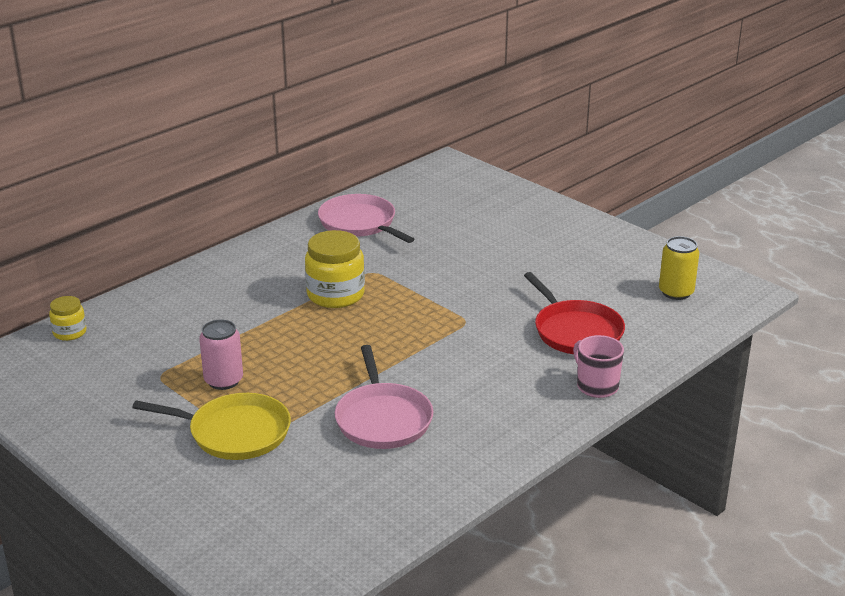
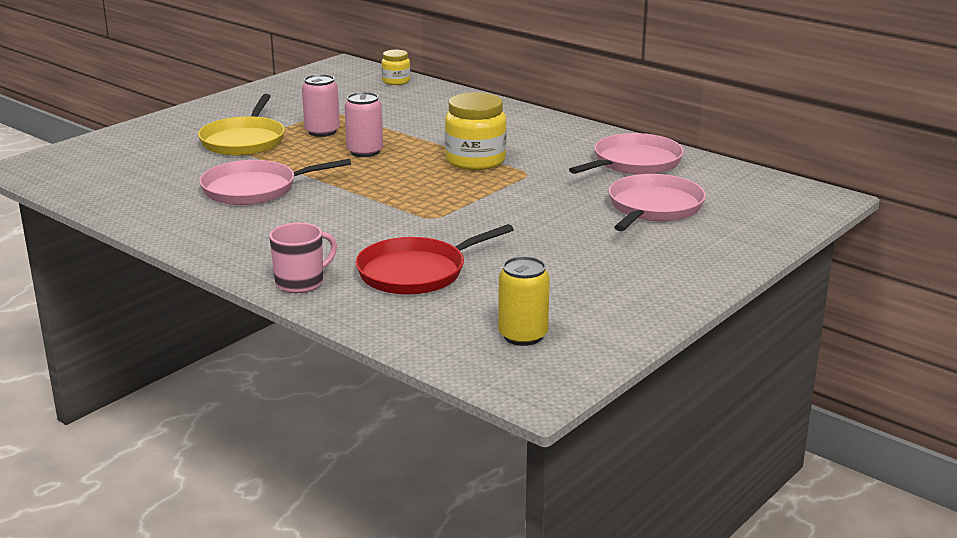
camera: 85 degrees right, 5 degrees down
(294, 354) = (365, 152): none -> pink can
(457, 225) = (653, 208): none -> pink pan

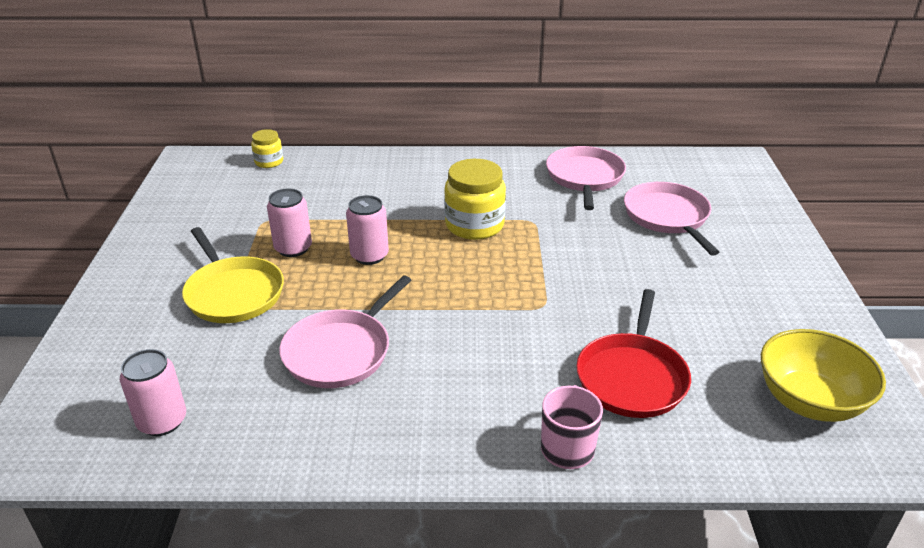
camera: 40 degrees left, 10 degrees up
(107, 181) = (162, 421): none -> pink can
(523, 336) = (809, 401): yellow can -> yellow bowl

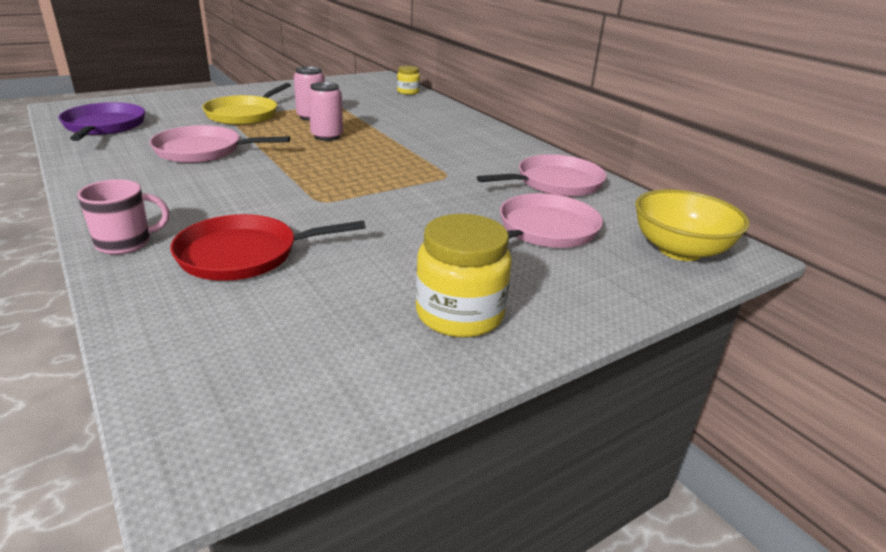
camera: 55 degrees right, 5 degrees down
(162, 421) = (104, 126): pink can -> purple pan
(474, 225) = (411, 158): yellow jar -> yellow jar (459, 314)
(809, 401) = (270, 363): yellow bowl -> yellow bowl (679, 250)

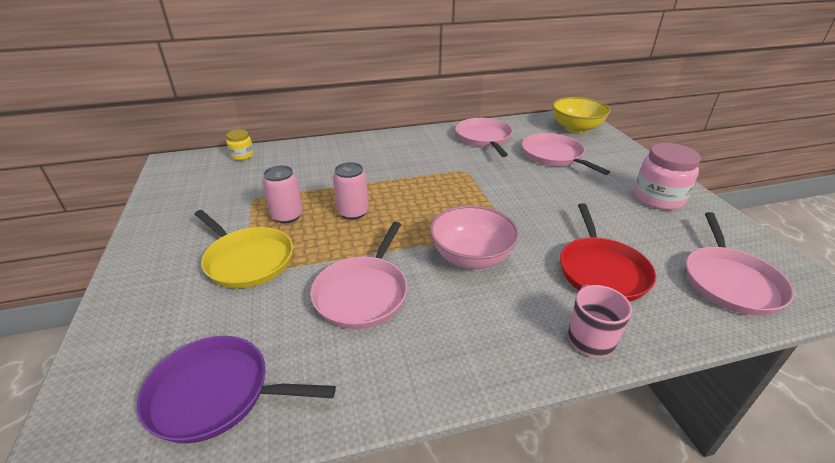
camera: 70 degrees left, 5 degrees up
(226, 354) = (729, 281): none -> pink pan
(261, 186) = (471, 257): none -> pink bowl
(459, 314) = (658, 198): yellow jar -> pink jar

